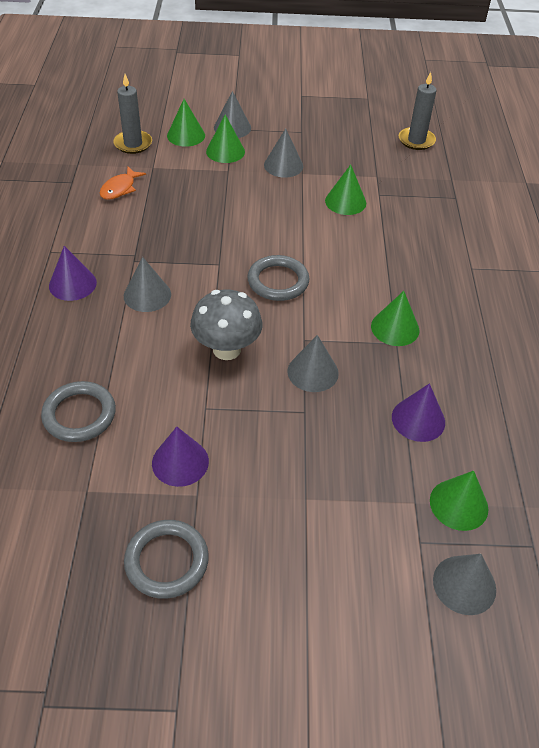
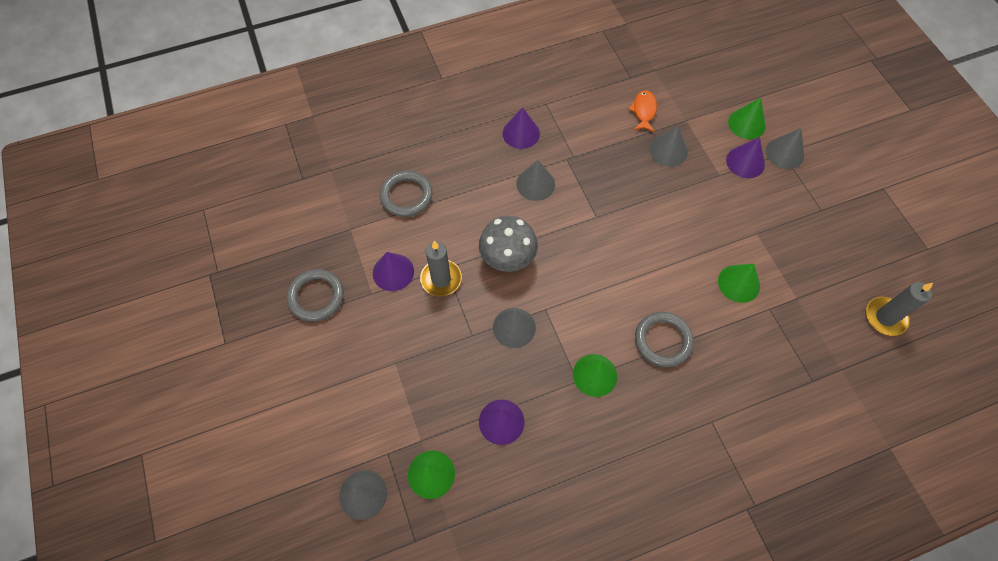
camera: 70 degrees right, 15 degrees up
(120, 188) = (643, 111): orange fish -> orange fish turned 90 degrees clockwise
(133, 144) = (707, 93): grey candle -> grey candle (441, 279)
(225, 151) = (745, 162): green cone -> purple cone
(278, 281) = (601, 266): grey ring -> grey ring (663, 340)
(283, 165) = (757, 214): grey cone -> grey cone (668, 150)

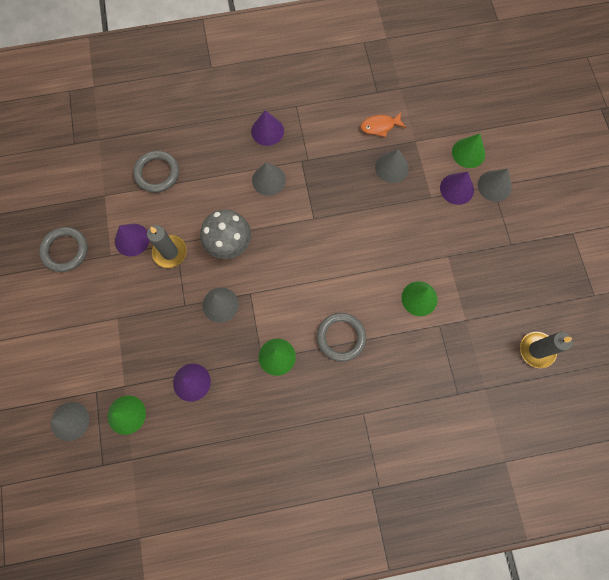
camera: 10 degrees right, 10 degrees up
(643, 111) = (380, 126): orange fish -> orange fish turned 120 degrees counterclockwise

